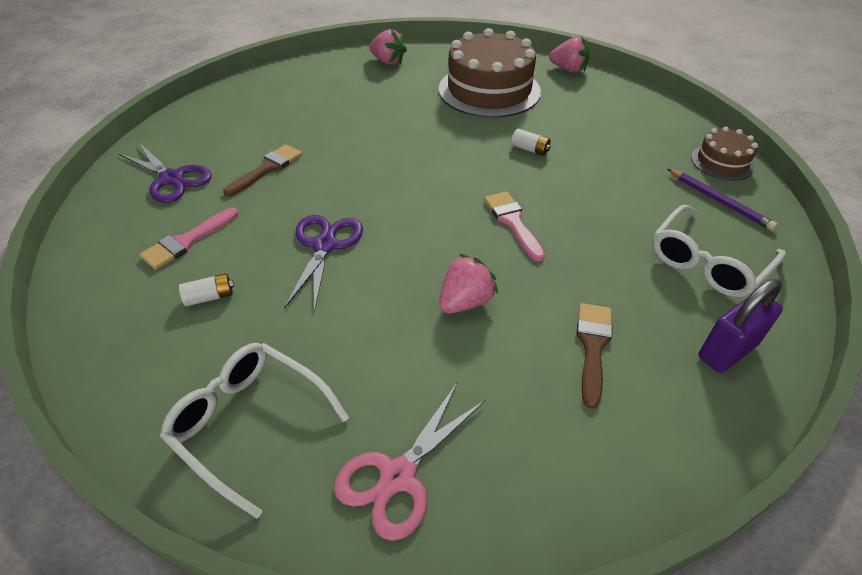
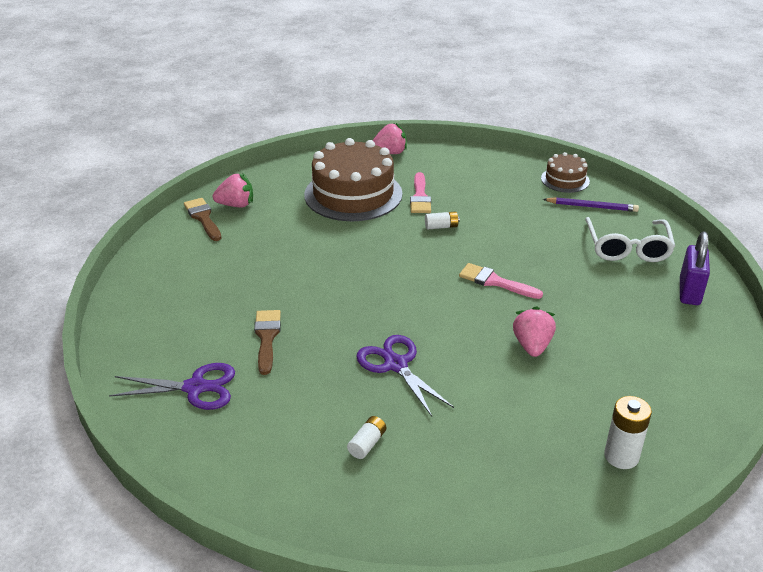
camera: 40 degrees left, 10 degrees down
(187, 241) = (288, 422): pink brush -> pink brush (420, 197)
(250, 424) = (509, 490): white glasses -> none
(398, 476) = (621, 456): pink scissors -> white battery
(592, 346) = (628, 329): brown brush -> brown brush (203, 218)

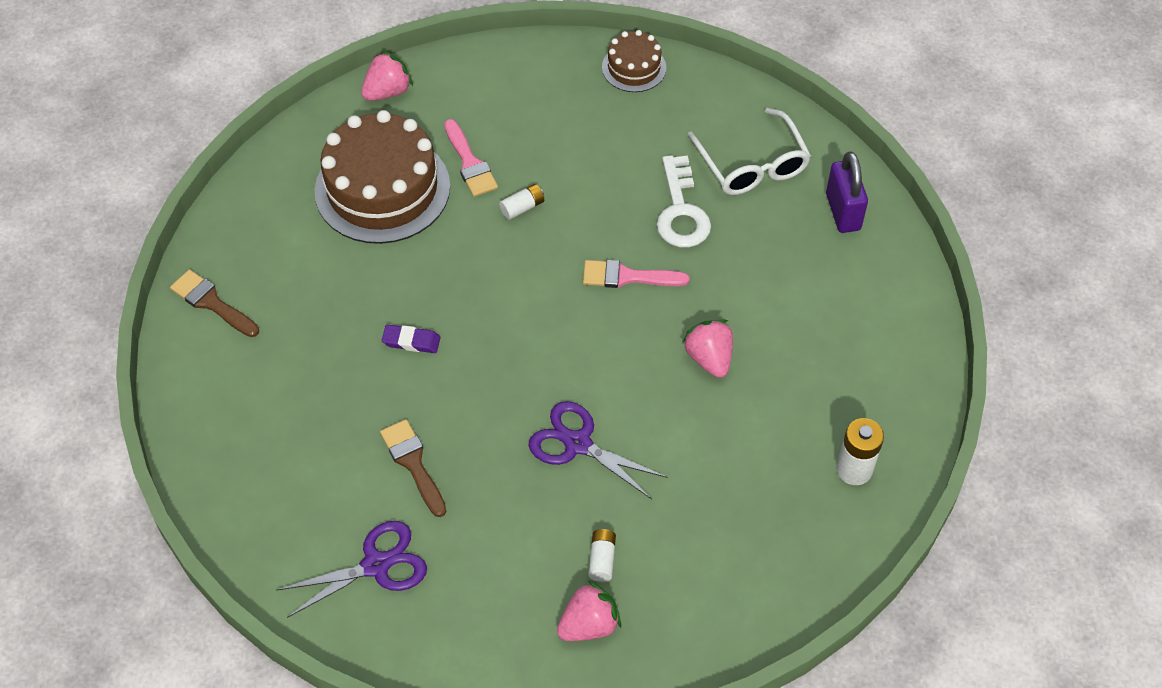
camera: 25 degrees left, 20 degrees up
(236, 205) = (240, 263): pink strawberry -> pink strawberry (589, 624)
(315, 272) = (411, 341): none -> purple eraser
(557, 258) = (681, 211): none -> white key
(592, 207) = (685, 107): purple pencil -> none

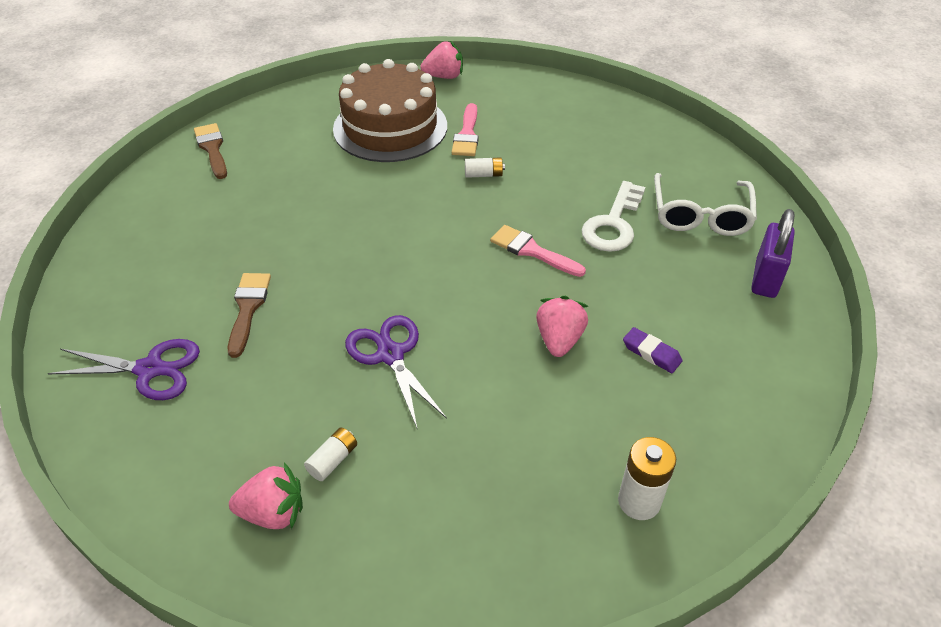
camera: 30 degrees right, 10 degrees down
(411, 341) = (324, 226): purple eraser -> purple eraser (651, 353)
(634, 67) = (642, 121): brown cake -> none

